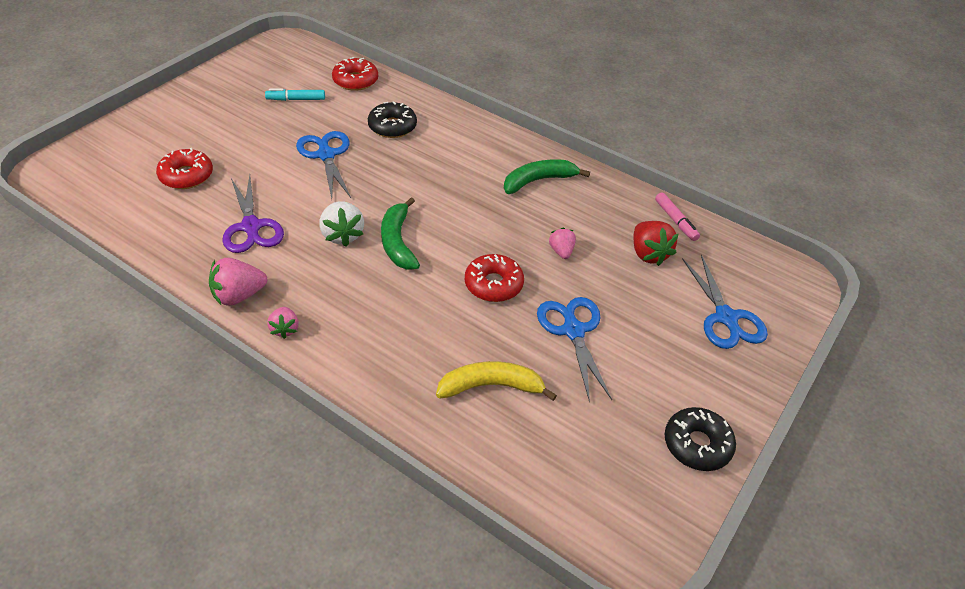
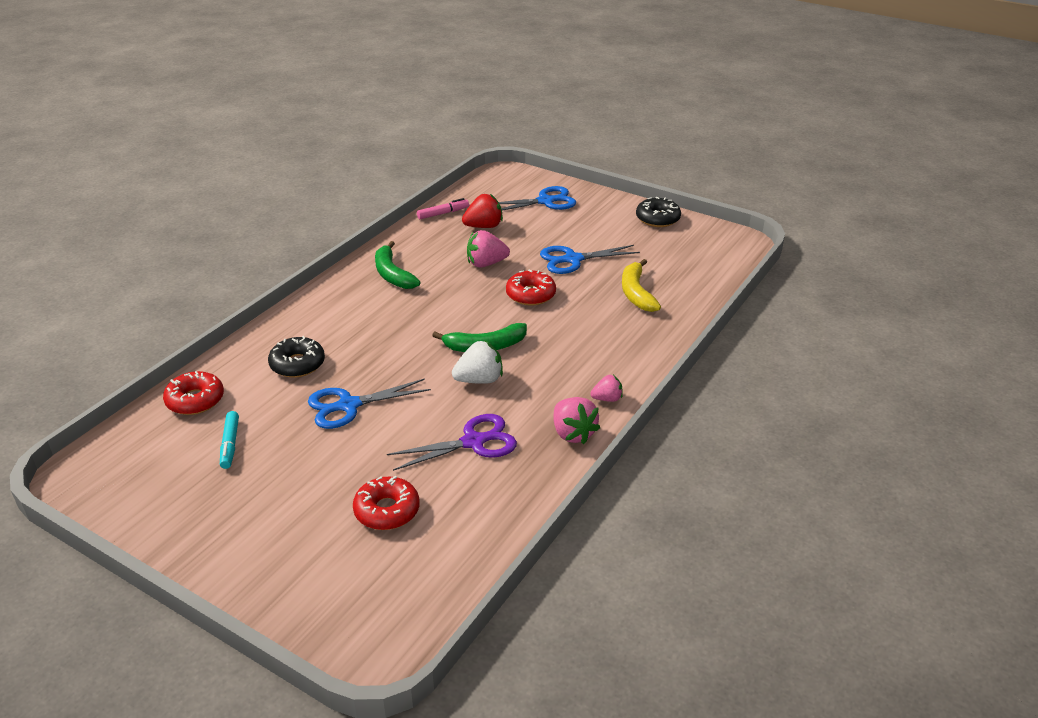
camera: 90 degrees left, 10 degrees down
(561, 251) = (486, 264): pink strawberry -> pink strawberry, size x1.62

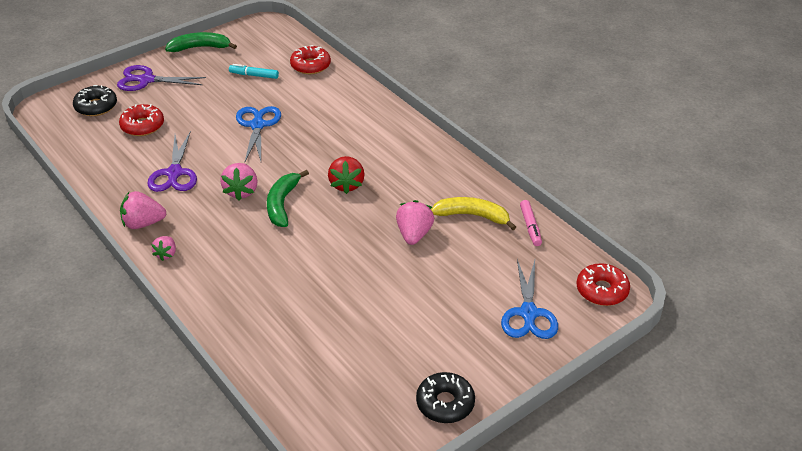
camera: 110 degrees right, 5 degrees up
(266, 555) = (146, 80): none -> purple scissors
(297, 364) = (323, 109): black donut -> black donut (96, 106)
(392, 274) = (425, 173): green banana -> green banana (200, 47)
(479, 380) = (241, 191): white strawberry -> pink strawberry
(484, 226) = (489, 250): red strawberry -> red strawberry (346, 184)
(530, 294) = (343, 250): red donut -> red donut (602, 290)
(572, 259) = (390, 298): blue scissors -> none
(636, 293) = (302, 326): yellow banana -> yellow banana (472, 216)

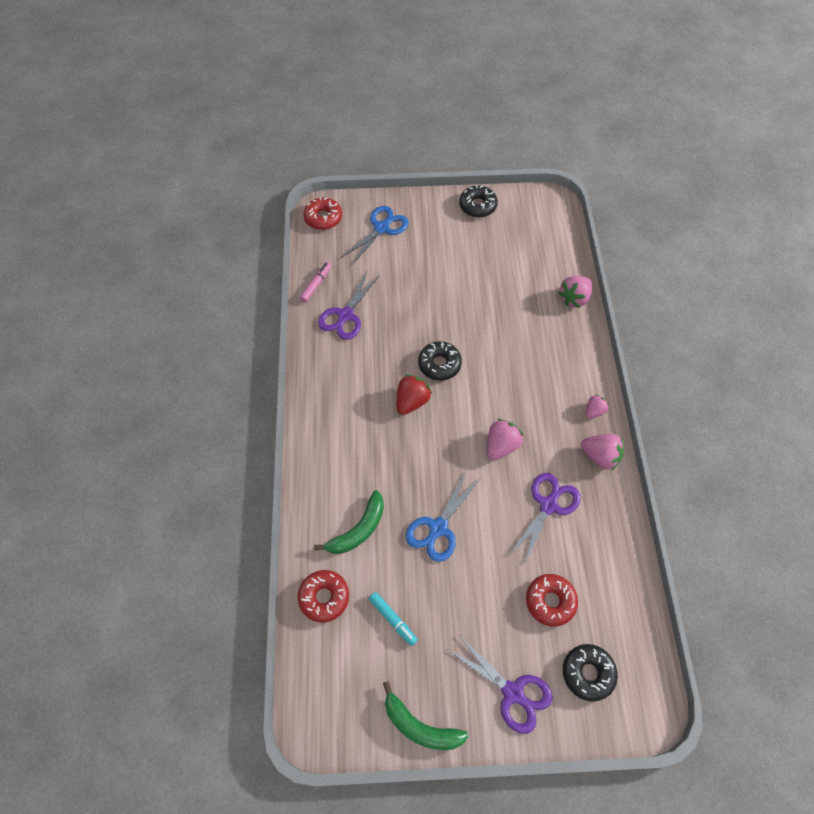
camera: 145 degrees left, 20 degrees up
(282, 204) = (476, 411): green banana -> green banana (358, 530)
(346, 221) = (439, 364): none -> black donut
(414, 234) = (400, 324): pink strawberry -> pink strawberry (574, 298)
(472, 216) = (345, 316): yellow banana -> purple scissors

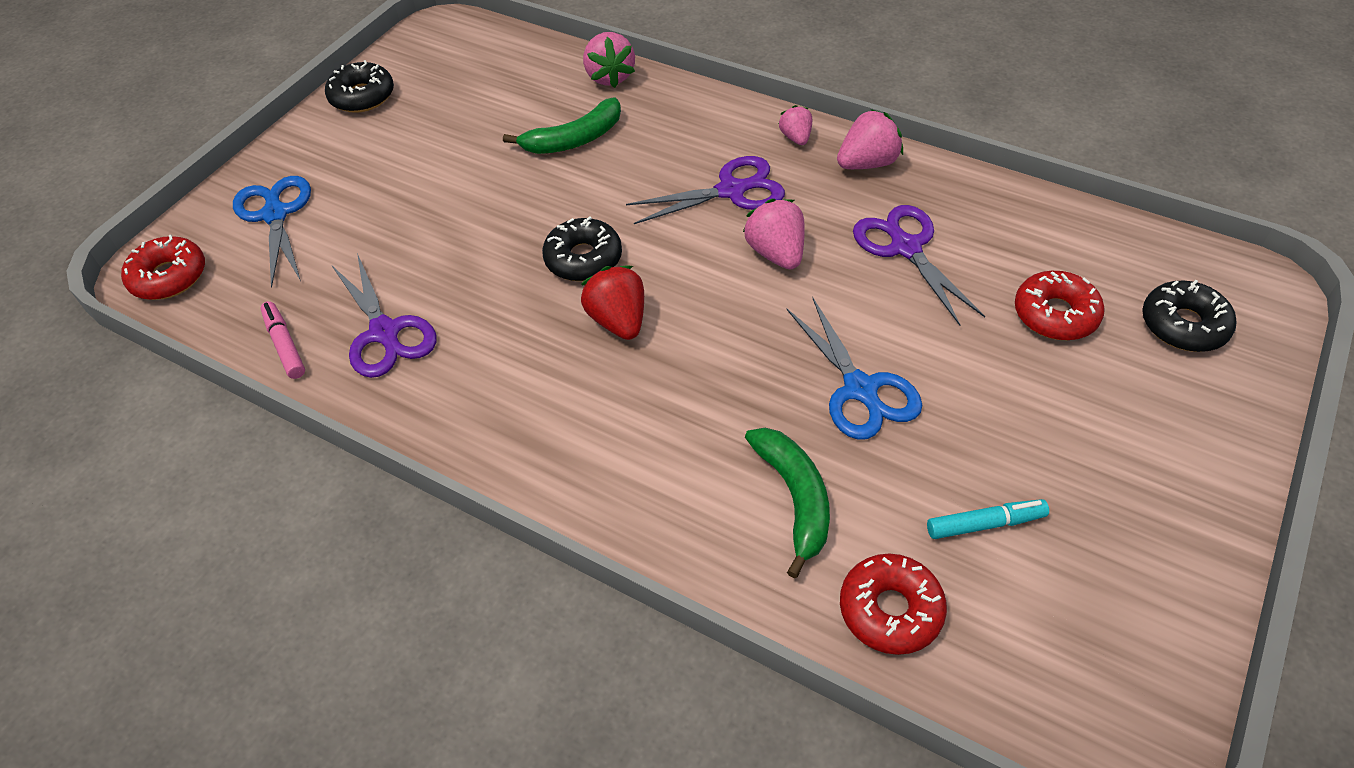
camera: 55 degrees left, 10 degrees down
(420, 726) = (1188, 571): green banana -> green banana (574, 139)
(513, 693) = (1179, 423): purple scissors -> purple scissors (732, 190)

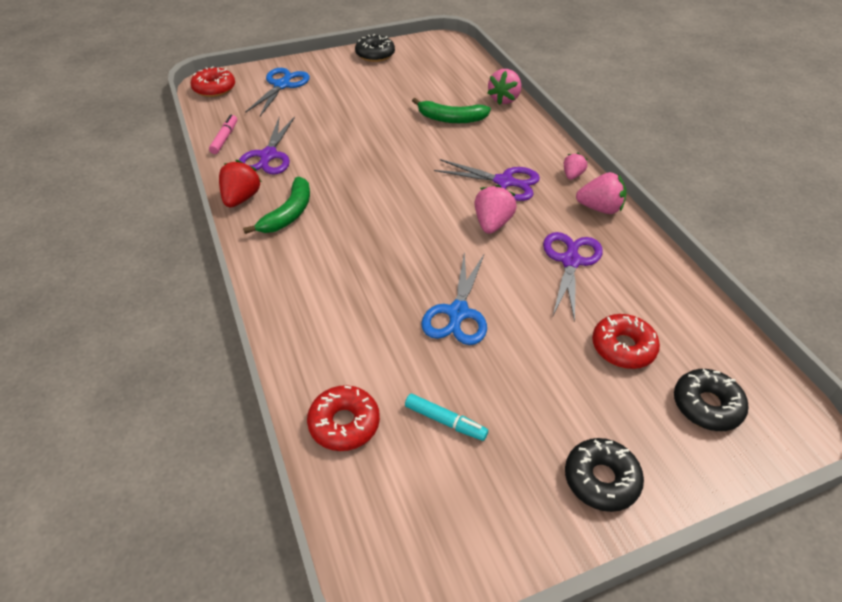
camera: 35 degrees right, 5 degrees down
(583, 259) = (391, 173): black donut -> black donut (601, 479)
(618, 321) = (374, 209): red strawberry -> red strawberry (241, 198)
(794, 499) = (360, 340): green banana -> green banana (288, 214)

